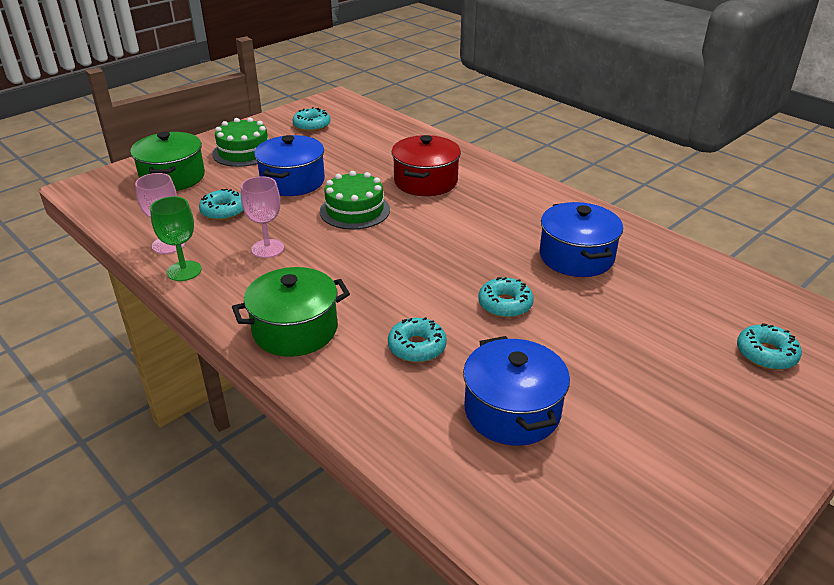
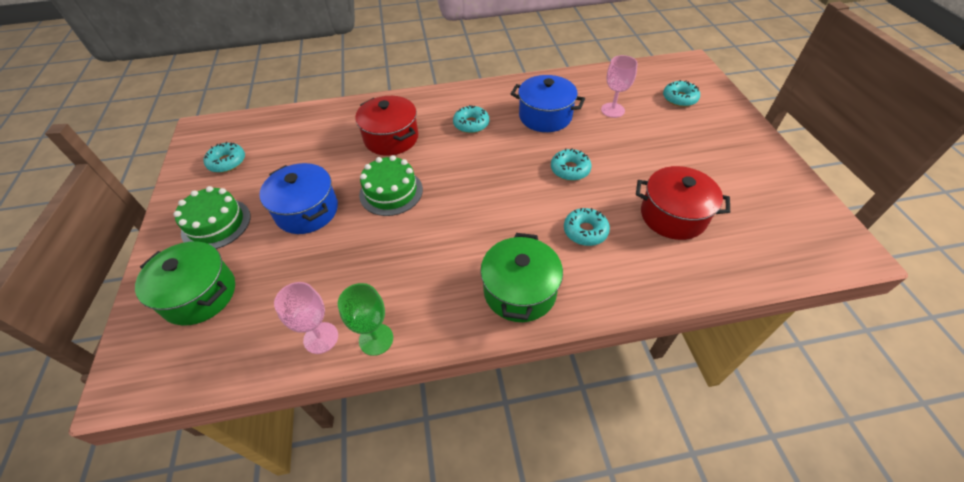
camera: 55 degrees left, 15 degrees up
(223, 211) = (305, 276): turquoise donut -> turquoise donut (471, 124)
(267, 248) = (395, 267): pink goblet -> pink goblet (612, 110)
(512, 411) = (673, 215): blue pot -> red pot

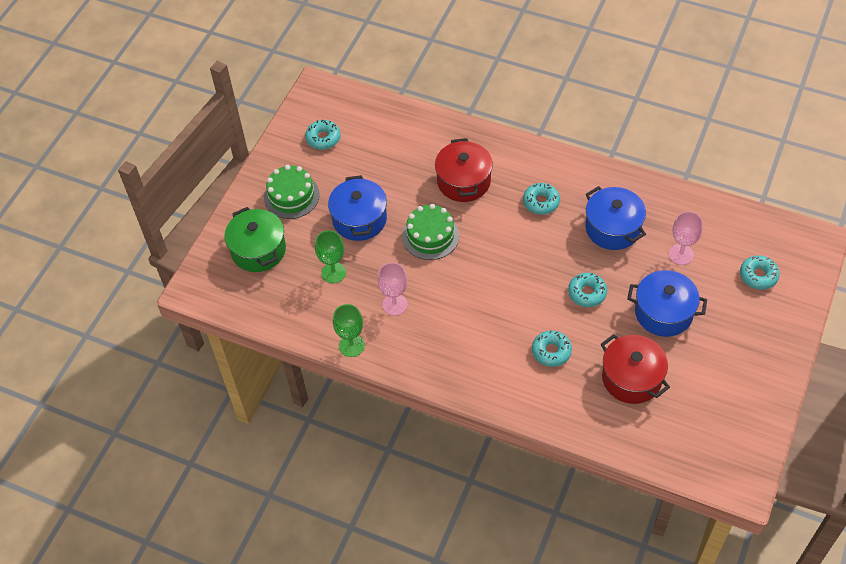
camera: 35 degrees right, 5 degrees up
(307, 273) = (333, 272): none -> green goblet
(321, 338) = (318, 325): pink goblet -> pink goblet (394, 304)
(520, 291) = (466, 368): green pot -> none
(643, 154) = (663, 313): none -> blue pot

